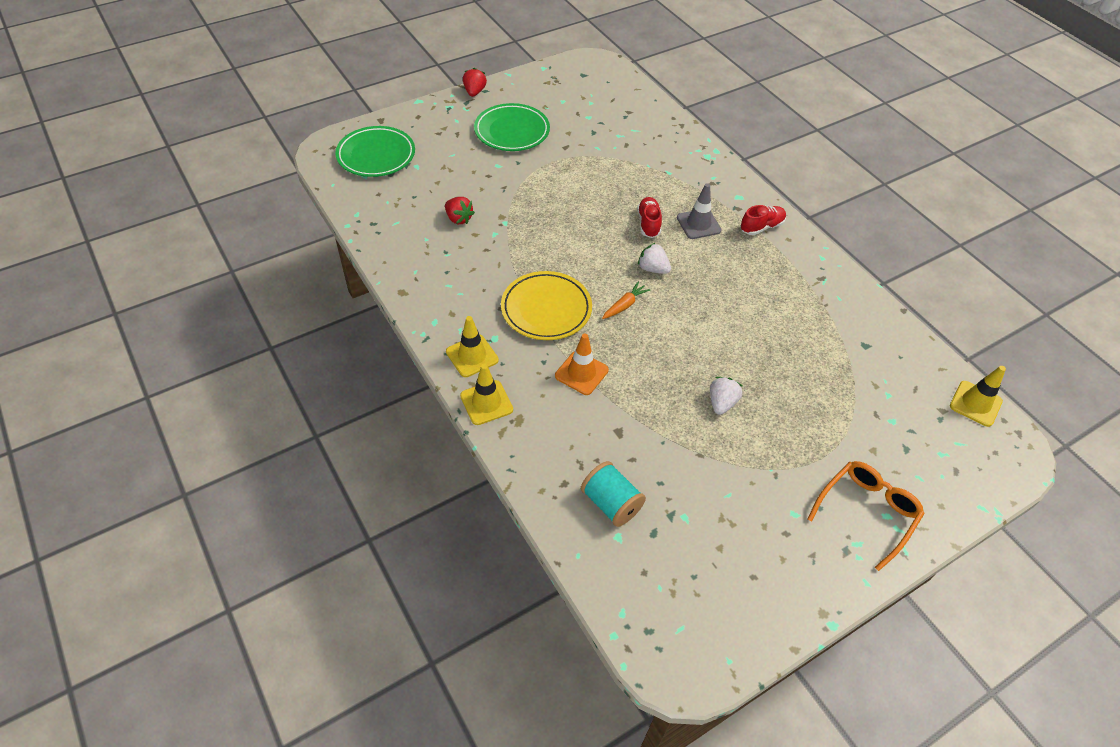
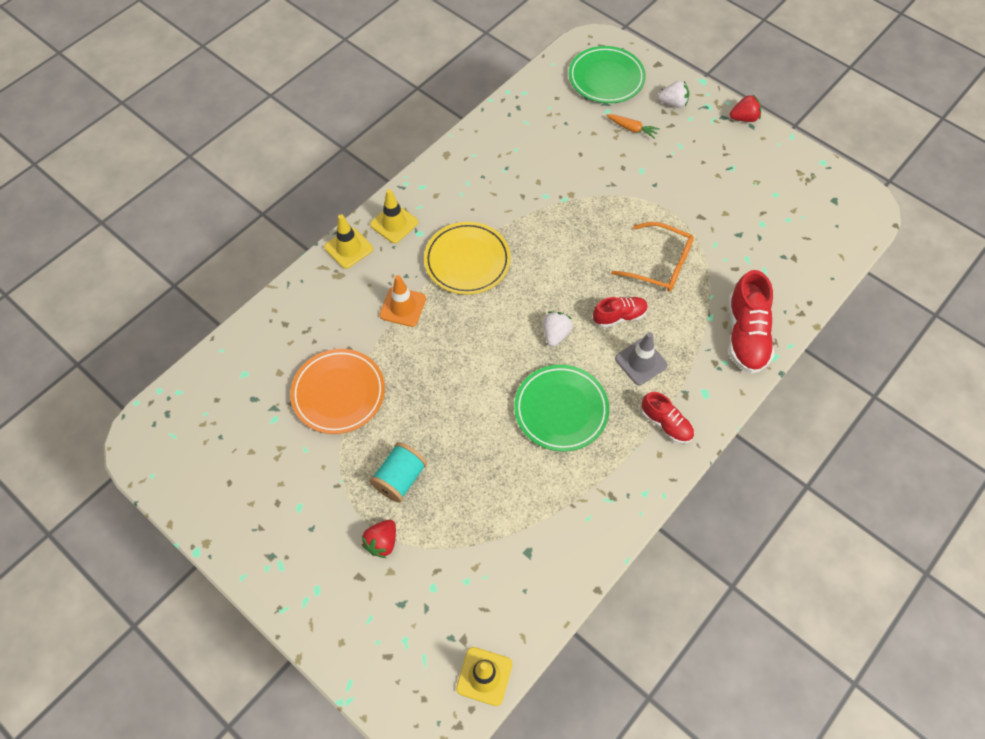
camera: 75 degrees right, 10 degrees up
(458, 219) = (552, 164): red strawberry -> red strawberry (382, 542)
(512, 131) = (699, 166): green plate -> green plate (561, 410)
(611, 503) = (274, 361): turquoise spool -> turquoise spool (400, 478)
(624, 305) = (497, 321): orange carrot -> orange carrot (632, 129)
(669, 451) = (338, 393): none -> orange plate
(692, 159) = (745, 335): none -> red shoe
(721, 403) = (405, 426): white strawberry -> white strawberry (673, 103)
(867, 512) = (316, 571): orange glasses -> orange glasses (660, 264)

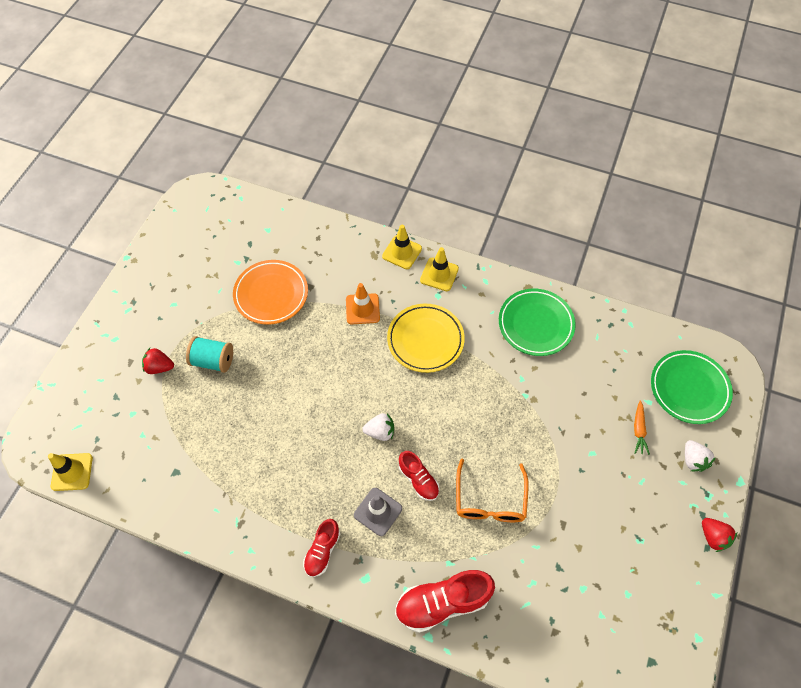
camera: 70 degrees right, 0 degrees up
(561, 410) = (308, 458): green plate -> green plate (535, 324)

